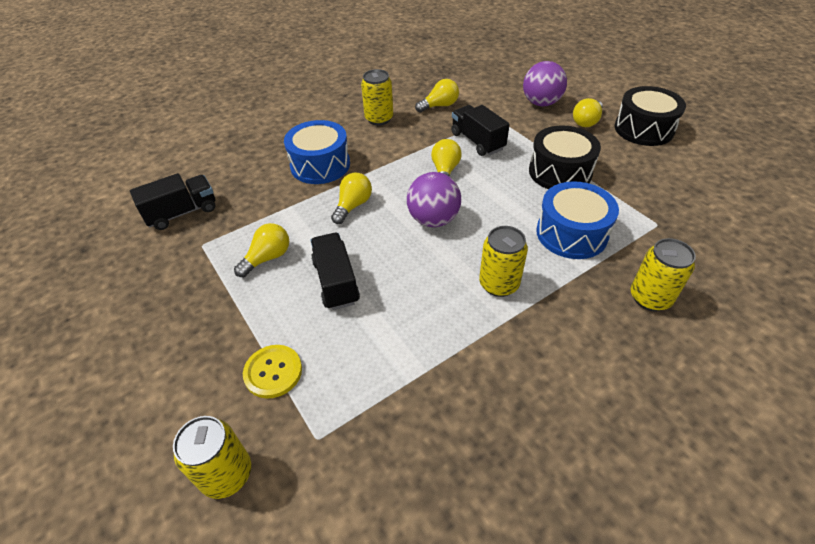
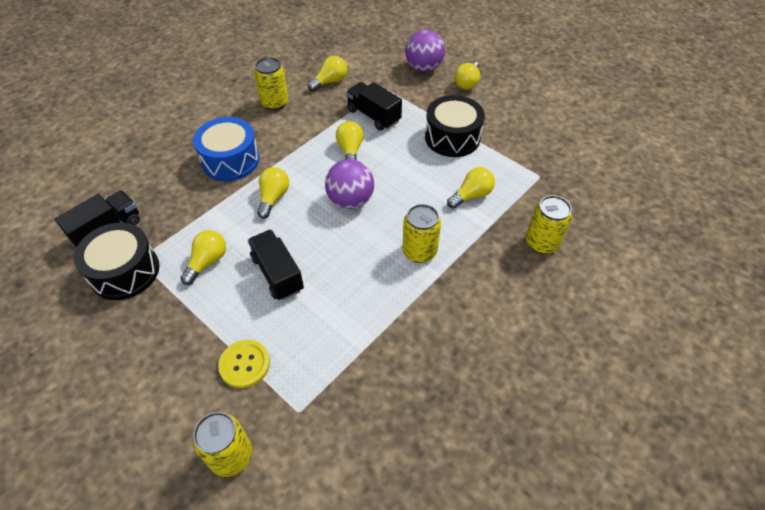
camera: 15 degrees left, 5 degrees up
(571, 233) = (471, 195): blue drum -> yellow light bulb
(643, 129) = (517, 85): black drum -> black drum (125, 271)

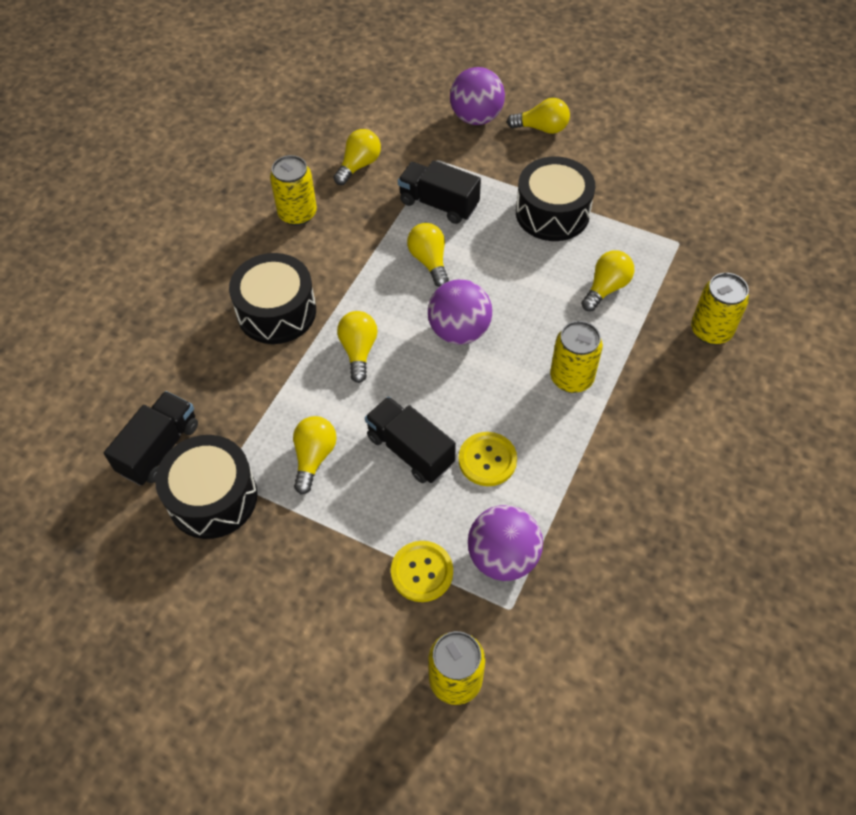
camera: 15 degrees left, 5 degrees up
(230, 160) = (276, 311): blue drum -> black drum
(310, 370) = (503, 557): none -> purple ball
(331, 295) = (487, 460): none -> yellow button
(467, 83) = (542, 128): yellow light bulb -> yellow light bulb turned 90 degrees counterclockwise

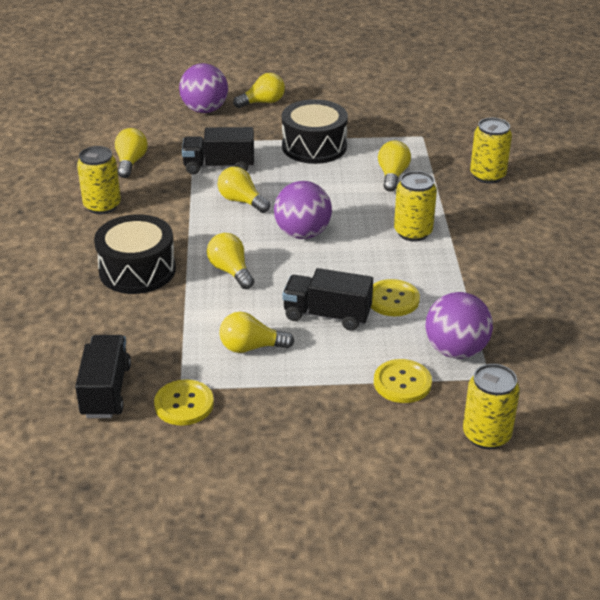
camera: 30 degrees left, 20 degrees down
(212, 497) = (184, 404): black drum -> yellow button
(314, 457) = (251, 347): yellow light bulb -> yellow light bulb turned 75 degrees counterclockwise

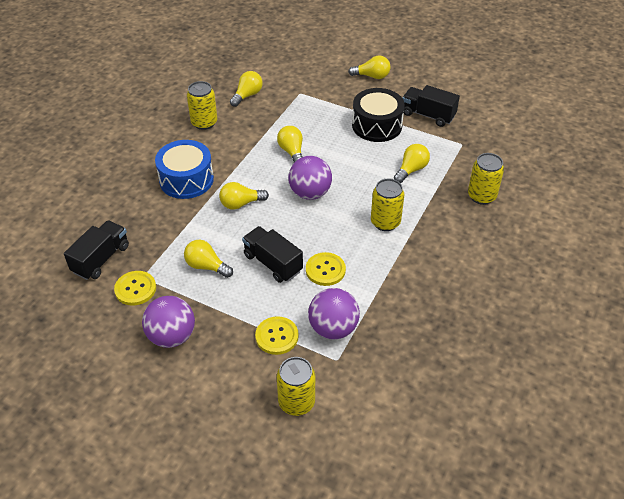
camera: 30 degrees right, 10 degrees up
(137, 270) = (186, 180): black drum -> blue drum
(205, 110) = (328, 69): purple ball -> purple ball (172, 336)
(219, 166) = (300, 119): black truck -> black truck (428, 115)
(231, 271) = (241, 204): yellow light bulb -> yellow light bulb turned 105 degrees counterclockwise

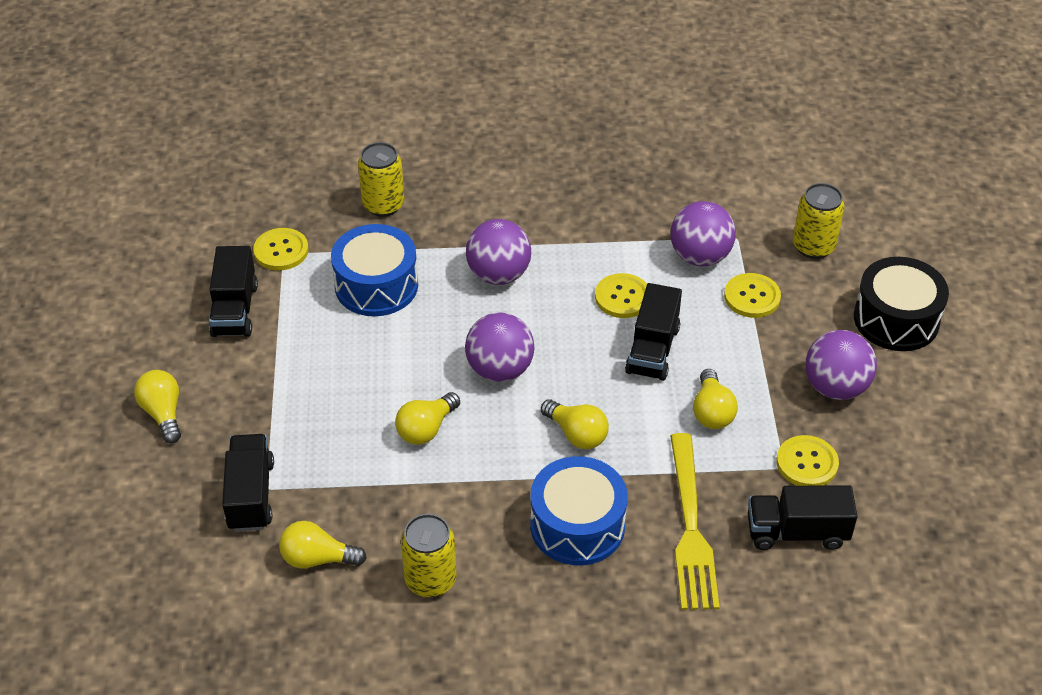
camera: 120 degrees left, 0 degrees up
(144, 219) = (691, 529): none -> yellow fork
(300, 87) = (251, 495): none -> black truck
(377, 125) = (297, 357): black drum -> black drum (896, 319)
(385, 222) = (498, 274): yellow can -> purple ball
(411, 170) = (376, 285): yellow light bulb -> blue drum
(465, 144) = (281, 251): none -> yellow button

